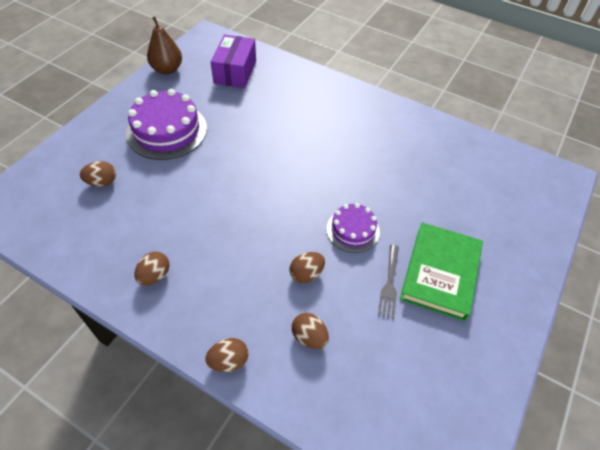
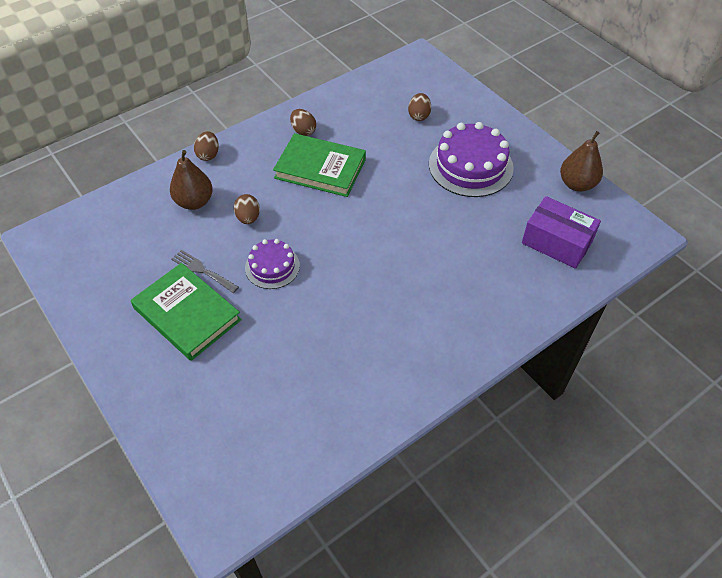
camera: 115 degrees right, 0 degrees up
(211, 238) = (320, 169): none -> green book
(309, 337) = (194, 202): brown egg -> brown pear

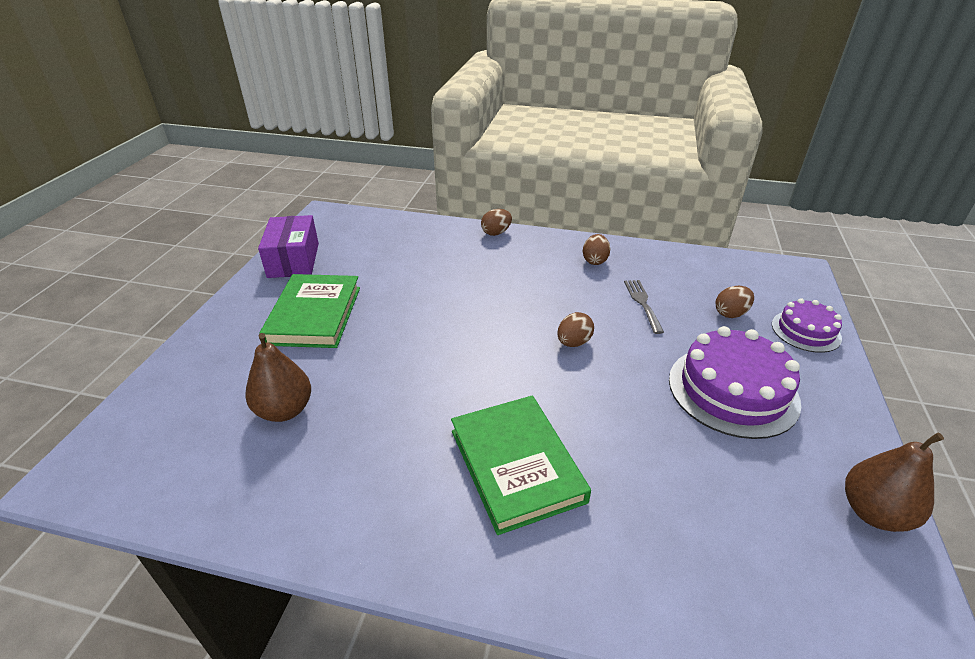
camera: 50 degrees right, 15 degrees down
(194, 202) = (438, 253): brown pear -> brown pear (284, 410)
(202, 270) = (370, 296): grey fork -> grey fork (642, 303)
(248, 218) = (456, 287): brown egg -> brown egg (573, 342)
(272, 267) = (418, 331): purple cake -> purple cake (806, 331)
(320, 169) = (567, 293): green book -> green book (516, 465)
(556, 242) = (748, 552): purple box -> purple box (293, 260)

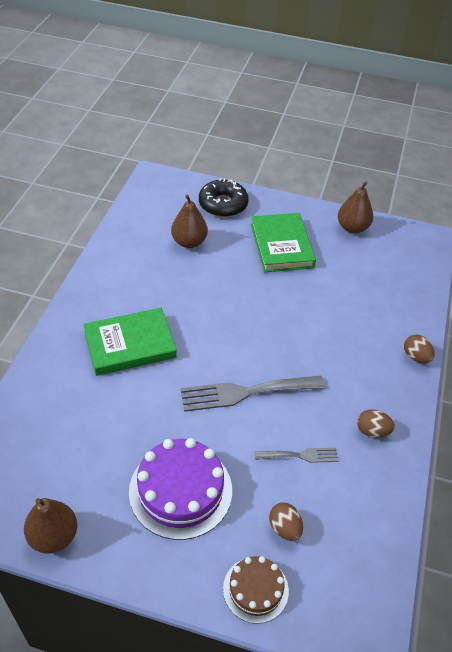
camera: 90 degrees right, 10 degrees up
(200, 375) = (223, 204): none -> black donut
(293, 260) = (352, 228): purple box -> brown pear
(314, 315) = (281, 246): green book -> green book turned 75 degrees clockwise
(573, 342) = (245, 392): brown egg -> grey fork
(806, 331) = (255, 589): purple cake -> brown cake

